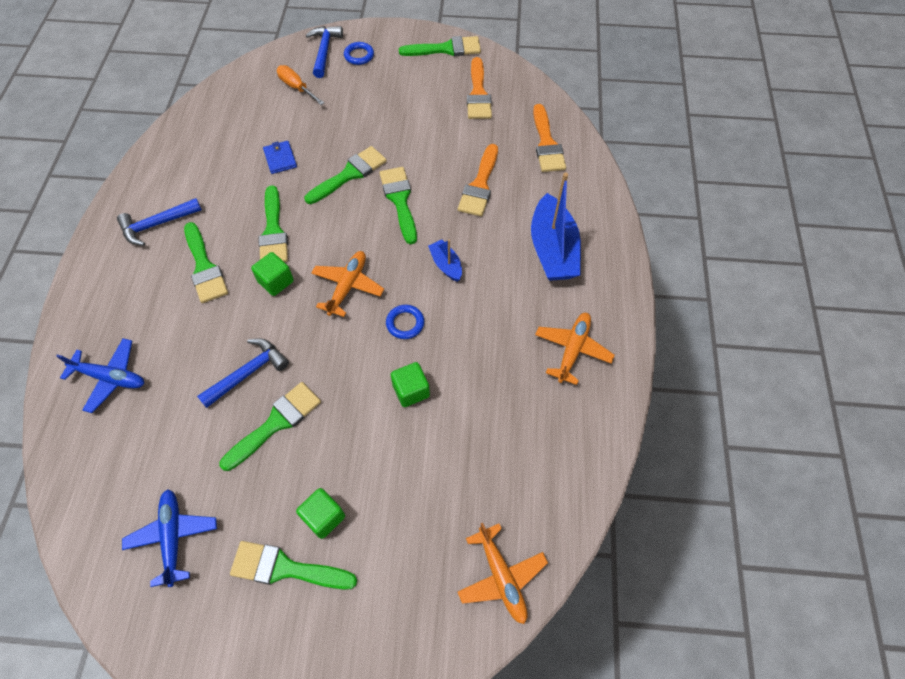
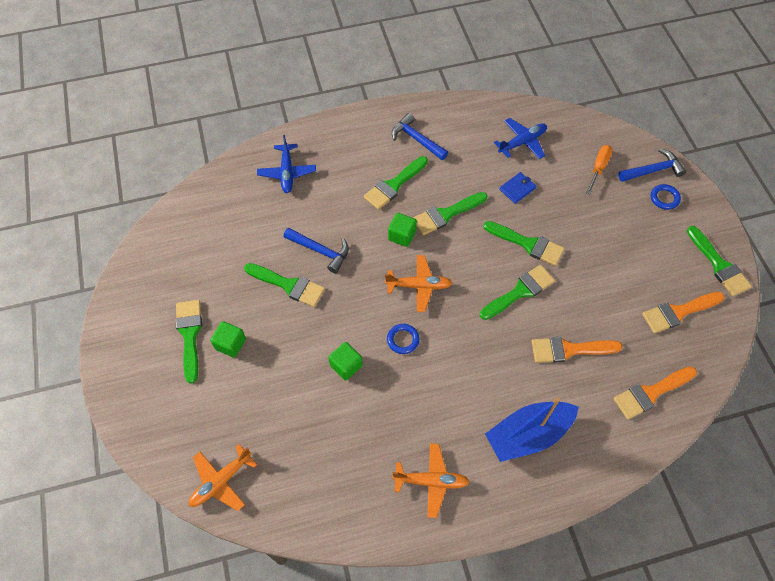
camera: 70 degrees right, 0 degrees up
(173, 537) = (192, 260): blue plane -> blue plane (522, 142)
(446, 265) = (471, 351): blue boat -> none

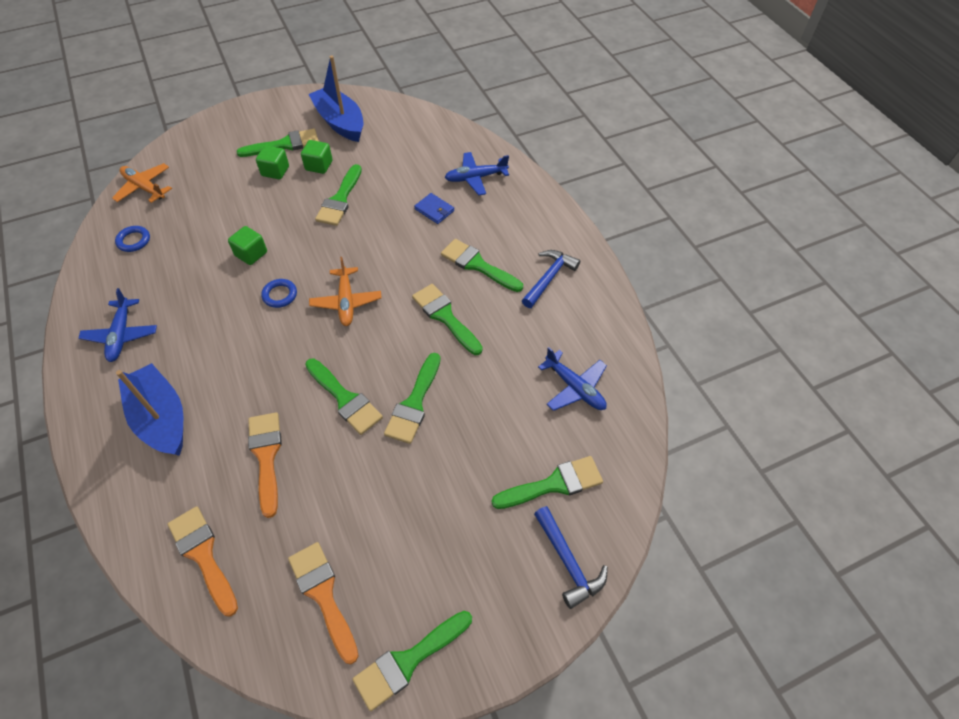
camera: 80 degrees right, 5 degrees down
(170, 280) = (340, 122): none -> blue boat
(320, 251) = (382, 217): blue hammer -> none
(402, 236) = (410, 280): green cube -> green cube (319, 165)
(431, 481) = (121, 335): orange plane -> blue plane
(517, 189) = (497, 387): blue wallet -> blue wallet (434, 210)
(598, 168) = (554, 484): orange screwdriver -> green brush
(664, 198) = (518, 578): blue ring -> blue ring (134, 241)

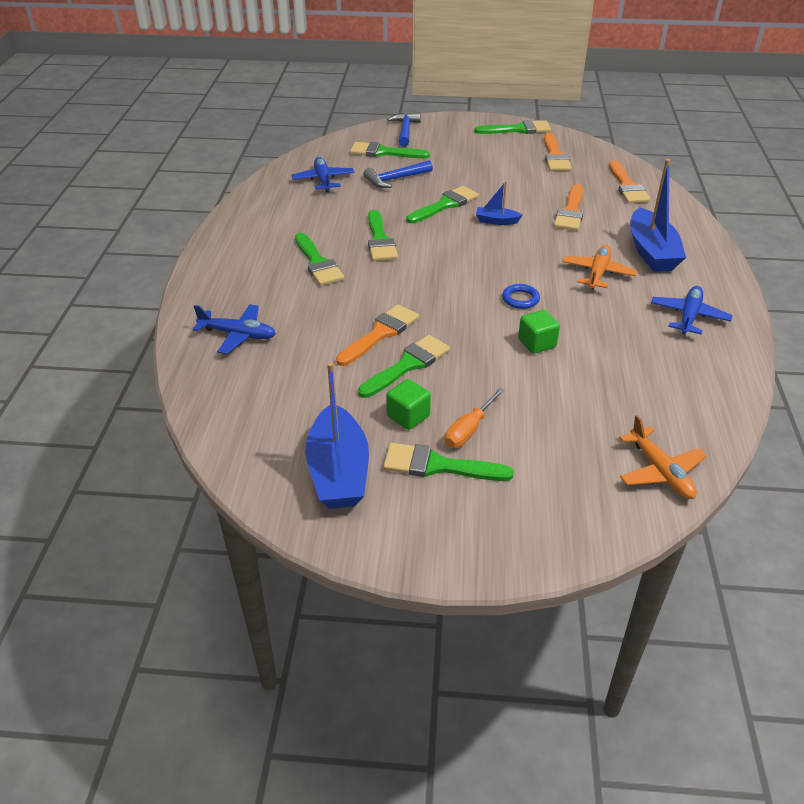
camera: 150 degrees left, 15 degrees down
(134, 241) = (676, 403): blue ring -> none
(275, 171) = (469, 429): green cube -> orange screwdriver
(345, 399) = (496, 221): green brush -> blue boat
(346, 302) = (459, 275): orange plane -> orange plane (597, 273)
(376, 217) = (380, 333): none -> orange brush
(434, 210) = (313, 319): blue wallet -> none
(549, 278) = (267, 236): blue hammer -> blue hammer (395, 179)

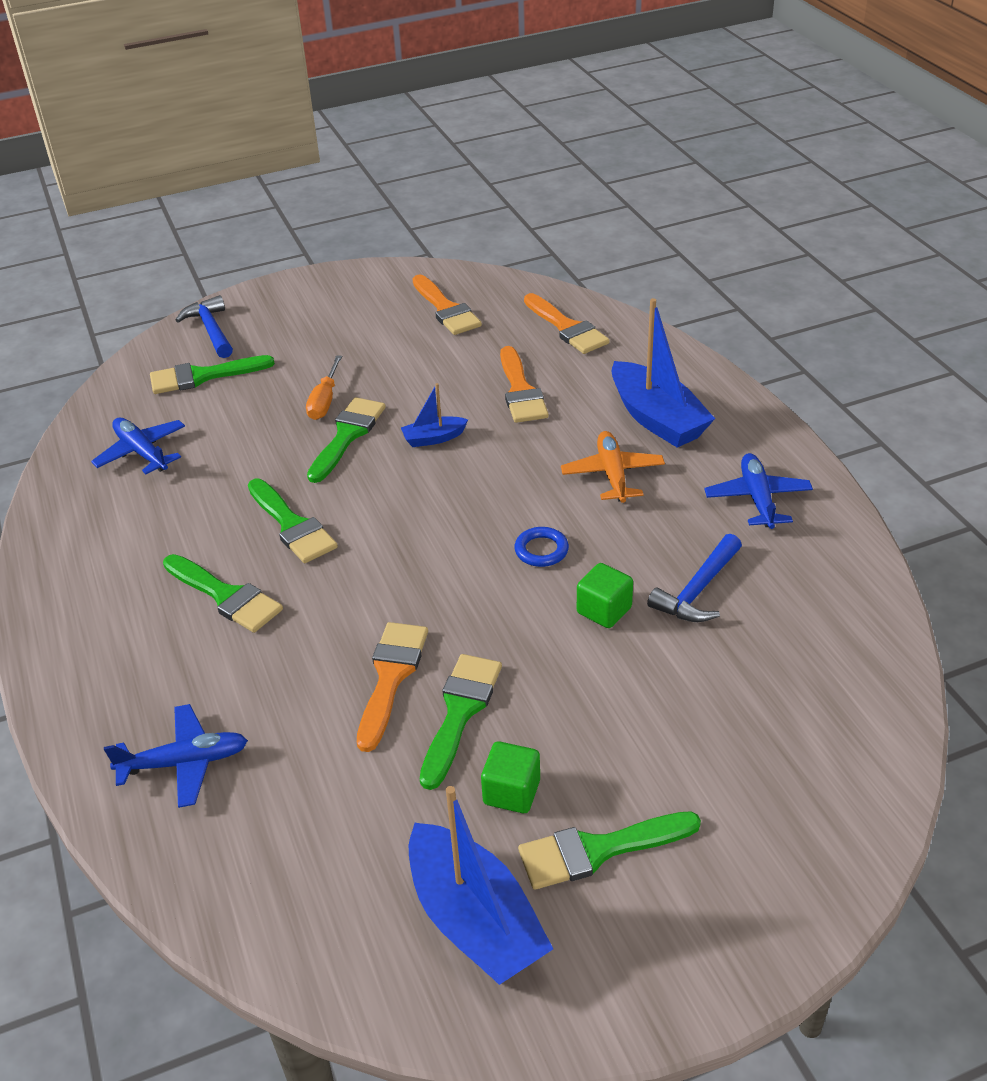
camera: 25 degrees left, 0 degrees up
(395, 179) = (249, 416): blue hammer -> blue hammer (698, 590)
(469, 429) = (602, 777): orange screwdriver -> orange screwdriver (325, 401)
(518, 129) = (370, 281): green brush -> none
(660, 472) = (861, 736): orange plane -> none

